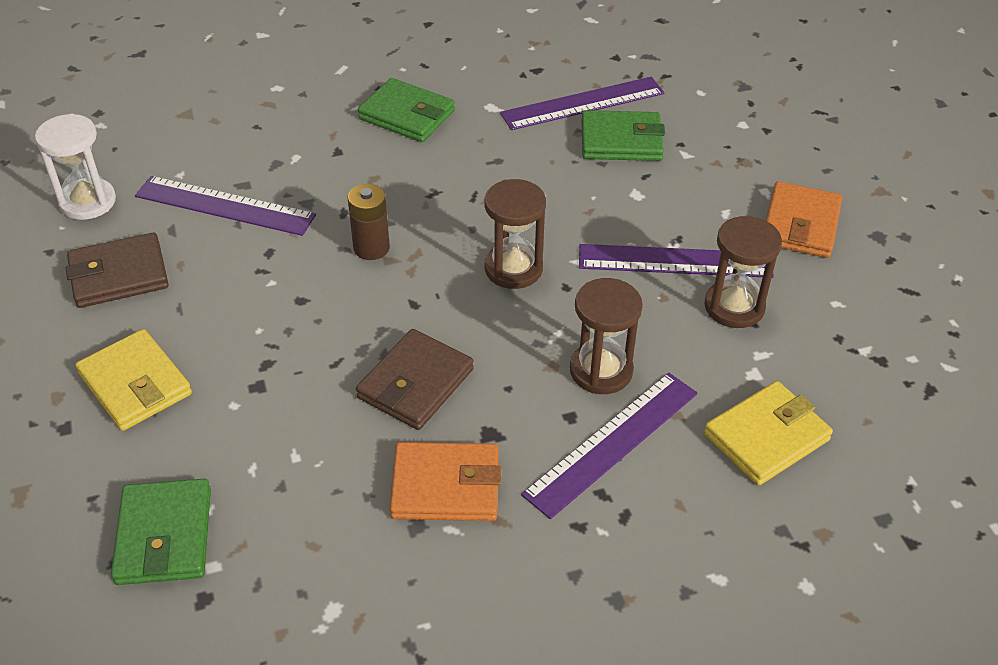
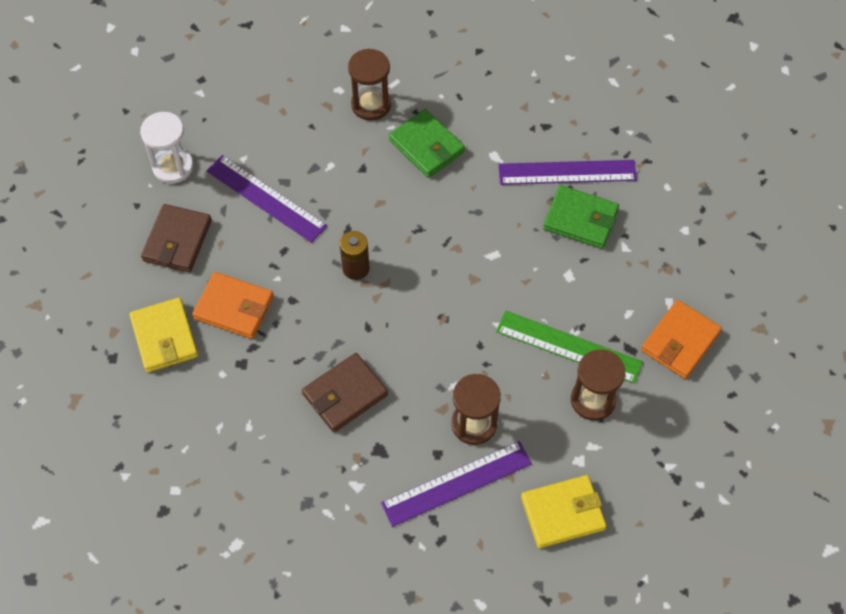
camera: 20 degrees right, 15 degrees up
(119, 275) = (177, 241): brown wallet -> brown wallet turned 75 degrees counterclockwise
(164, 536) = (152, 459): green wallet -> none
(445, 486) = (335, 480): orange wallet -> orange wallet (234, 307)
(513, 269) = (449, 318): brown hourglass -> brown hourglass (371, 104)
(675, 261) = (568, 347): purple ruler -> green ruler

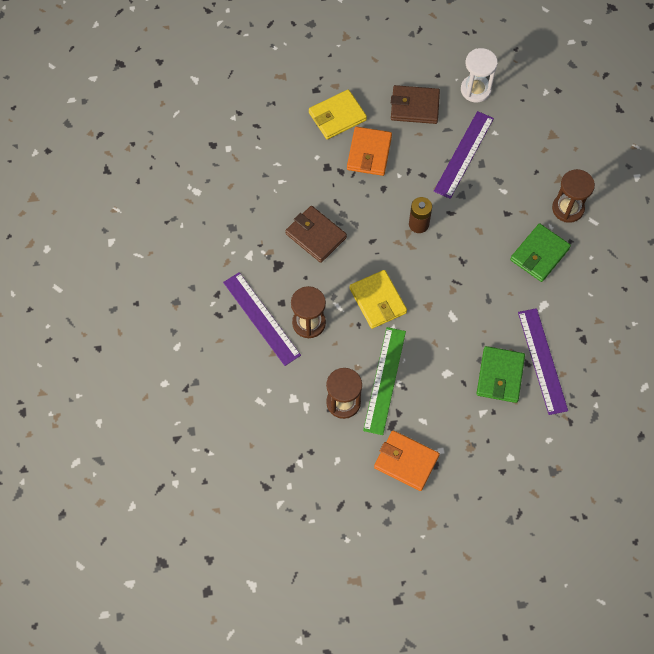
camera: 80 degrees right, 5 degrees up
(563, 513) = (250, 391): yellow wallet -> yellow wallet (378, 301)

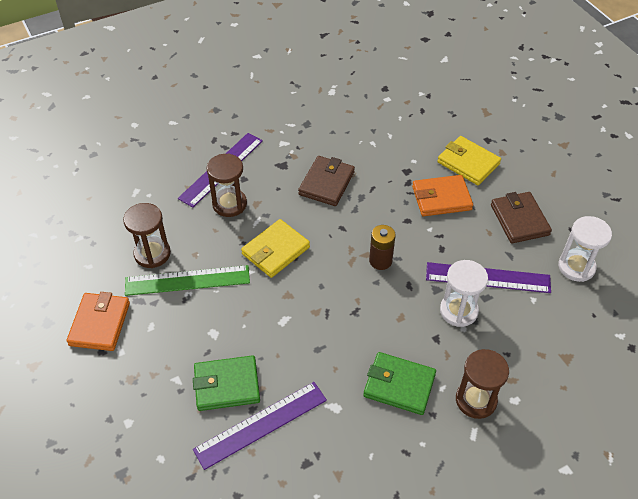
camera: 70 degrees right, 15 degrees down
(487, 187) = (458, 311): none -> white hourglass

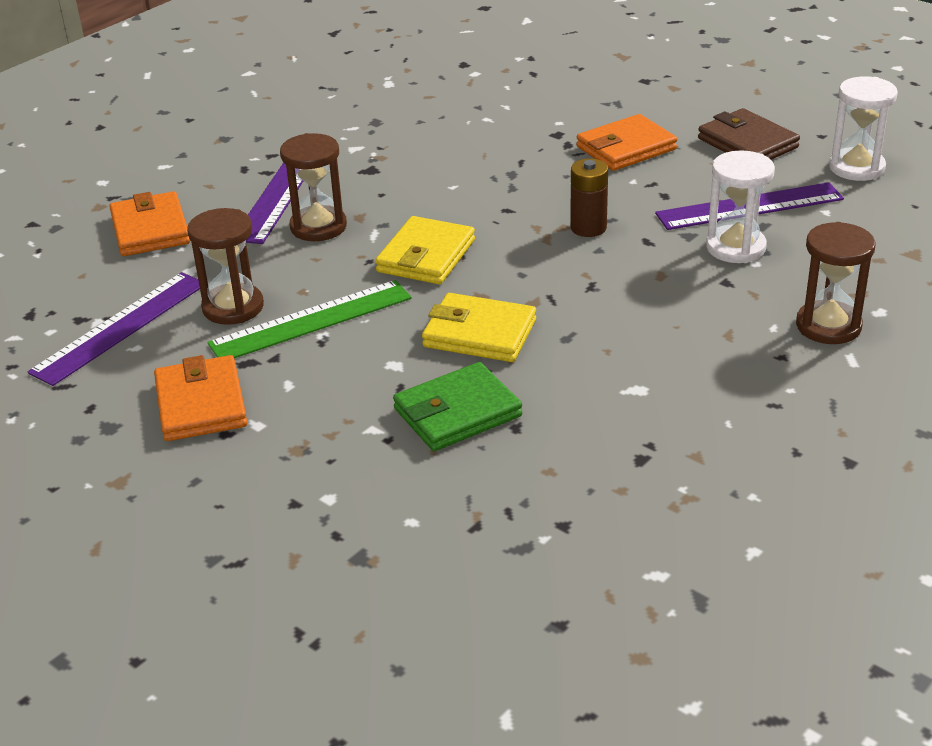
camera: 20 degrees left, 15 degrees down
(140, 173) = (150, 229): none -> orange wallet
(261, 424) = (541, 438): purple ruler -> purple ruler (120, 327)
(326, 183) = (450, 172): brown wallet -> none
(399, 385) = (712, 341): green wallet -> none
(468, 163) = (636, 107): yellow wallet -> yellow wallet (479, 333)

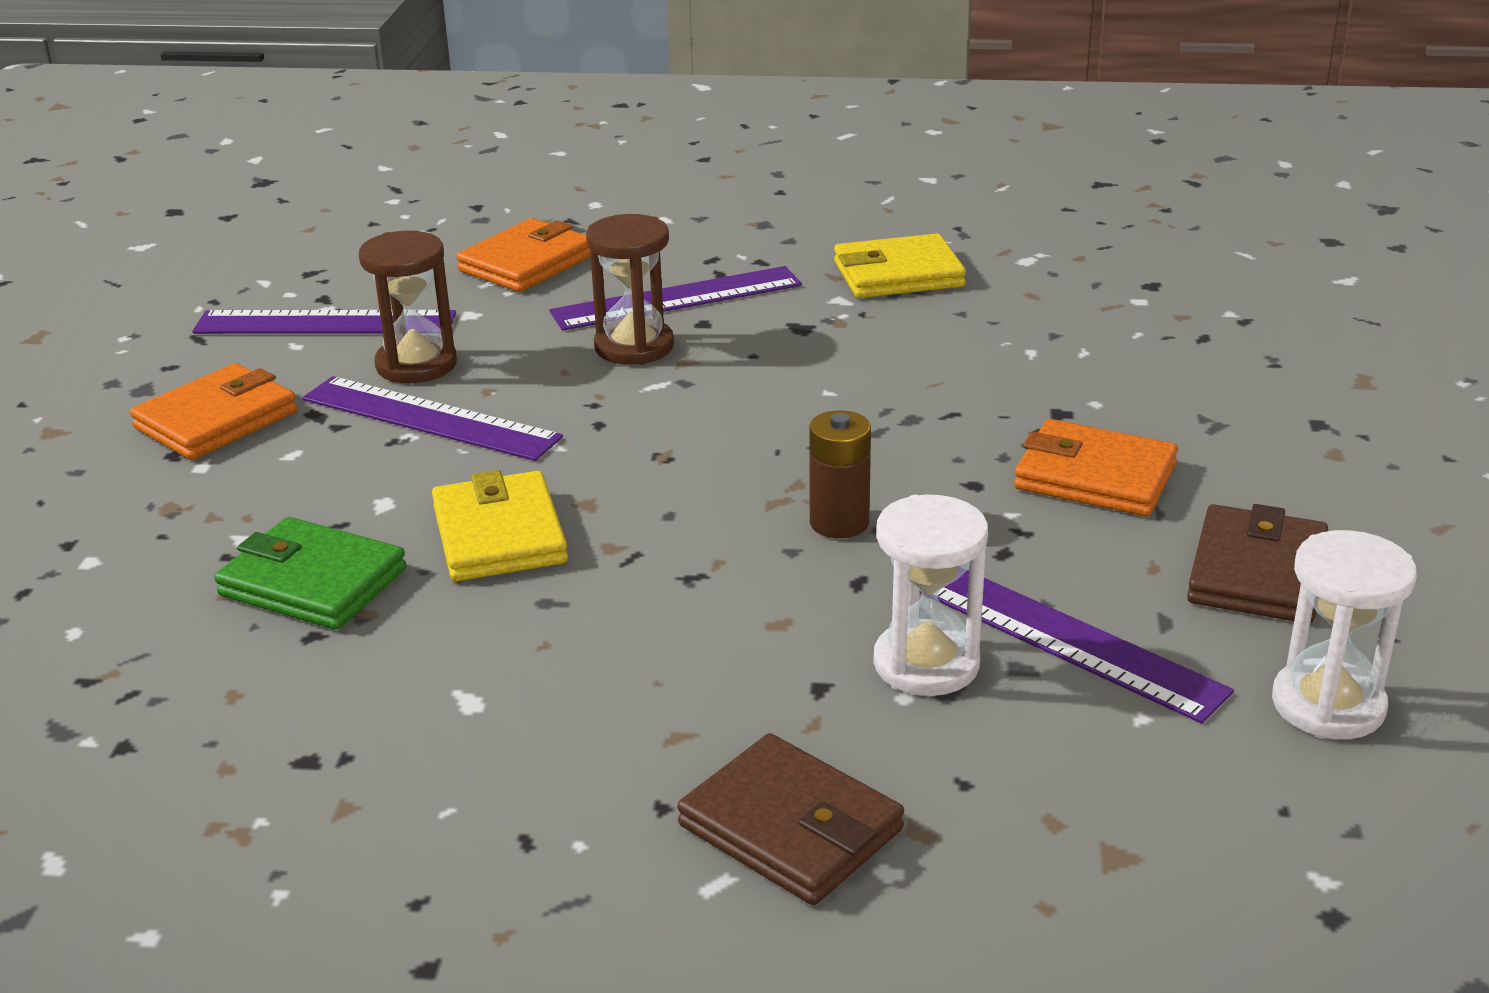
camera: 55 degrees right, 5 degrees down
(311, 321) = (430, 418): green ruler -> purple ruler
(426, 256) = (641, 435): yellow wallet -> yellow wallet (898, 274)
(828, 326) = (791, 828): brown hourglass -> brown wallet

